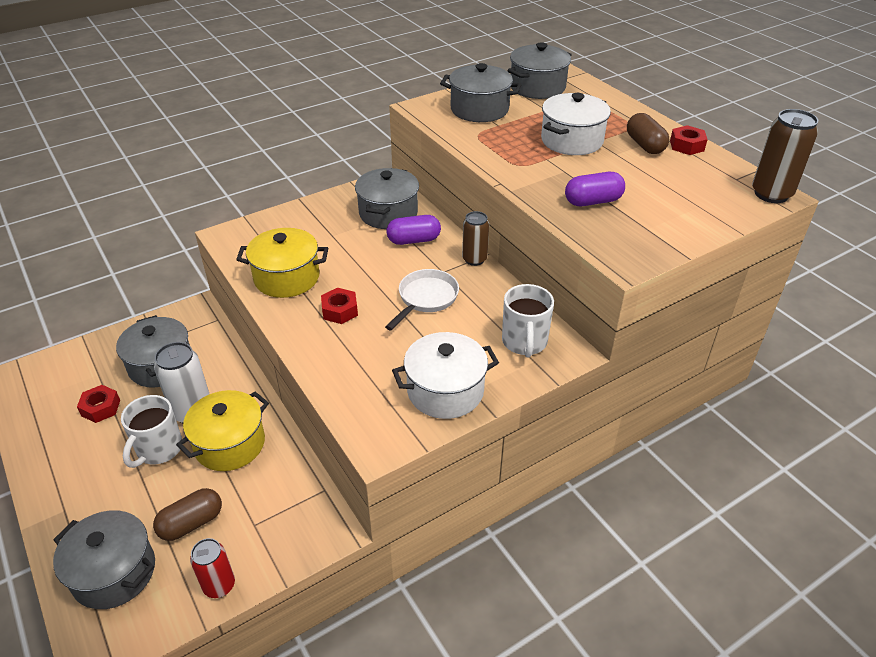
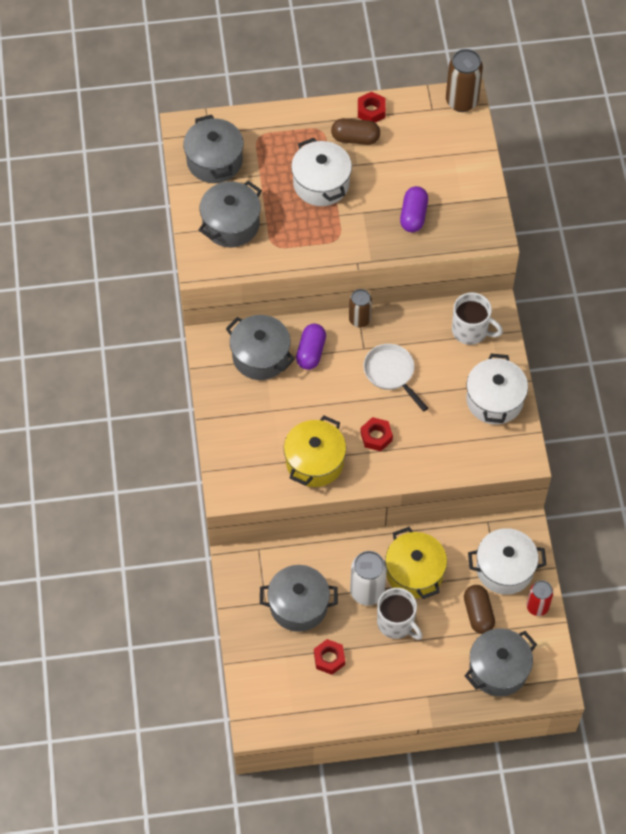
camera: 65 degrees left, 20 degrees up
(264, 529) = (504, 569): none -> white pot

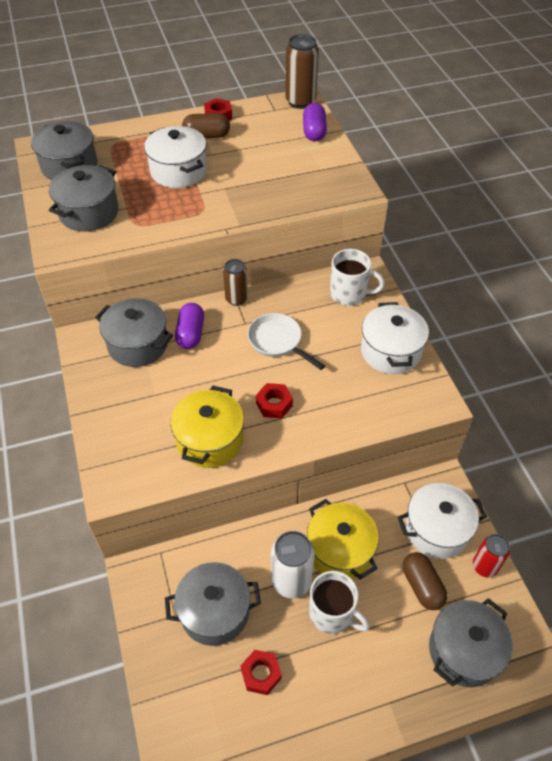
camera: 10 degrees left, 10 degrees down
(413, 216) = (275, 185): purple capsule -> purple capsule (314, 132)

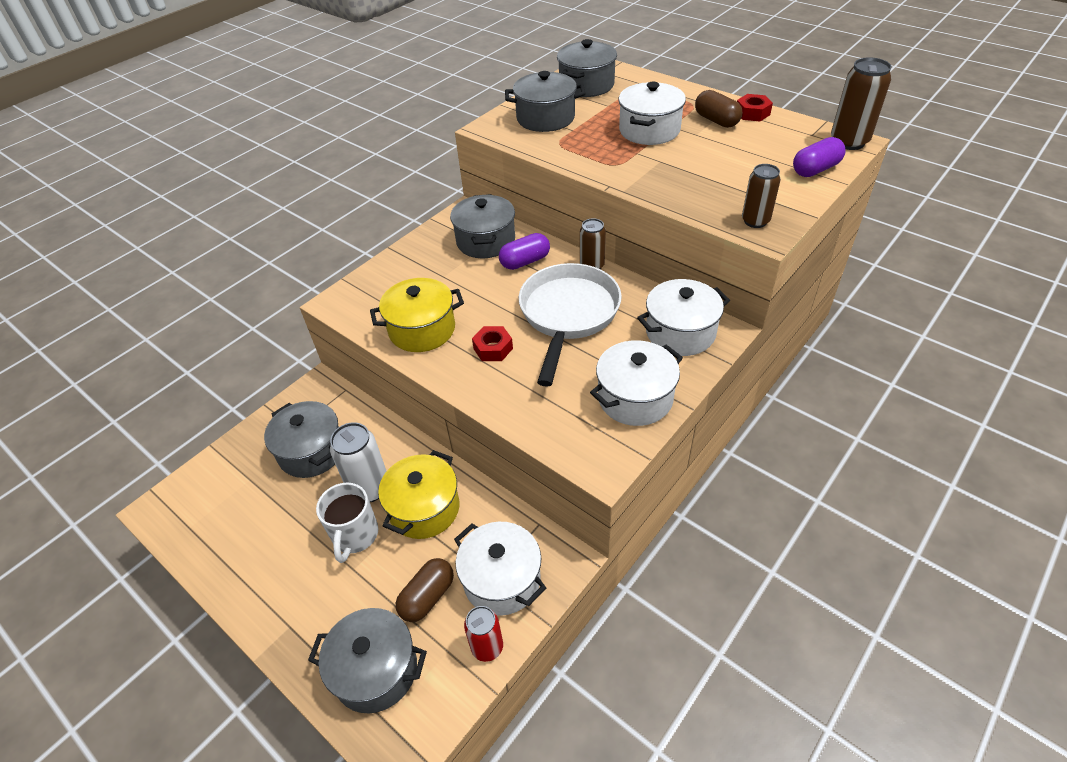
camera: 60 degrees right, 5 degrees down
(261, 674) = (271, 512): red nut -> none
(278, 342) = (568, 315): white pan -> white pan, size x1.71
(340, 187) = (755, 221): none -> brown can
(349, 294) = (680, 332): white mug -> white pot

